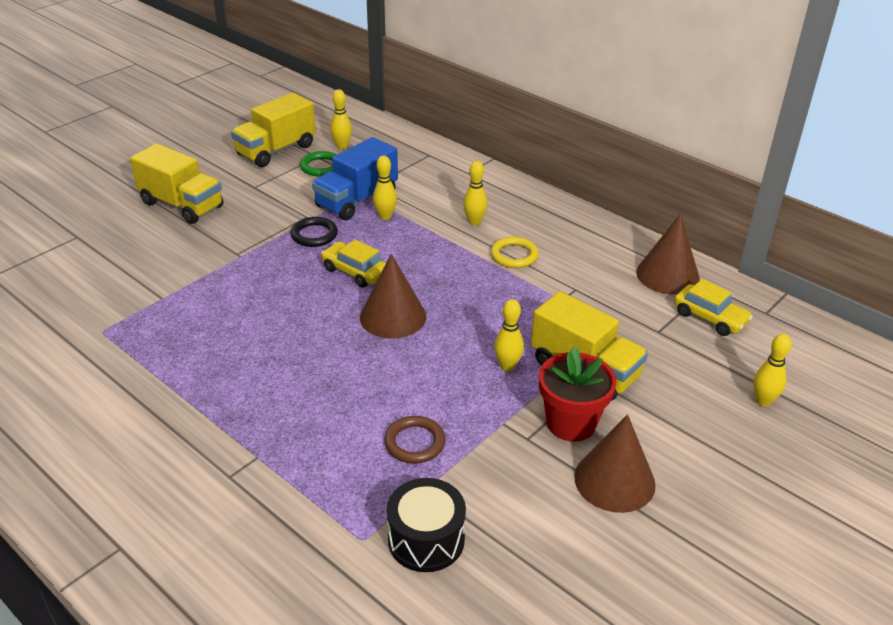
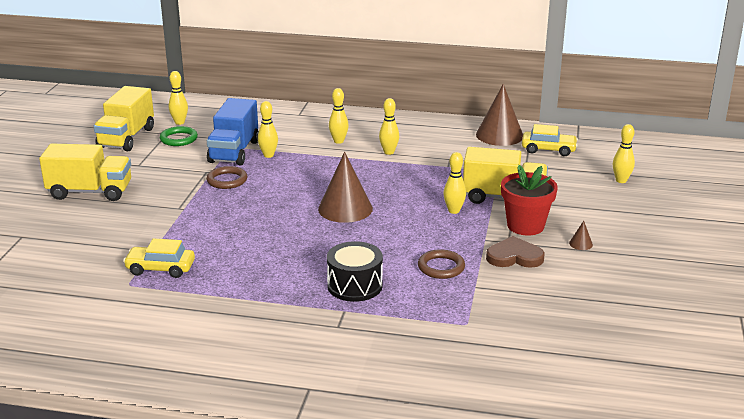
camera: 30 degrees left, 10 degrees down
(314, 235) = (227, 180): black ring -> brown ring
(355, 271) = (286, 192): yellow car -> yellow car (160, 268)
(426, 539) = (505, 309): black drum -> black drum (354, 286)
(513, 464) = (514, 256): none -> brown heart
(514, 255) = (389, 152): yellow ring -> yellow bowling pin
(614, 480) = (581, 244): brown cone -> brown cone, size x0.40

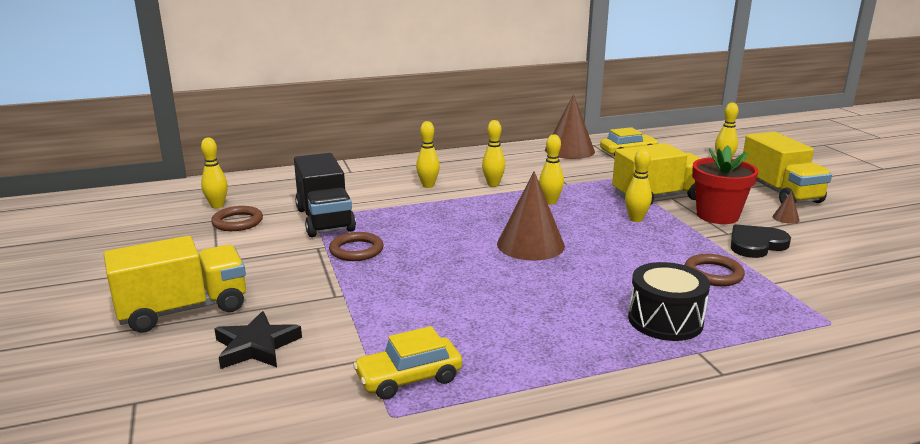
camera: 30 degrees left, 5 degrees down
(105, 225) = (256, 346): none -> black star
(126, 138) = (164, 236): yellow truck -> yellow truck (780, 192)
(179, 139) = (237, 222): green ring -> brown ring
(234, 151) = (325, 220): blue truck -> black truck
(268, 155) = (370, 214): yellow bowling pin -> yellow bowling pin (550, 202)
(514, 256) = (756, 244): brown heart -> black heart

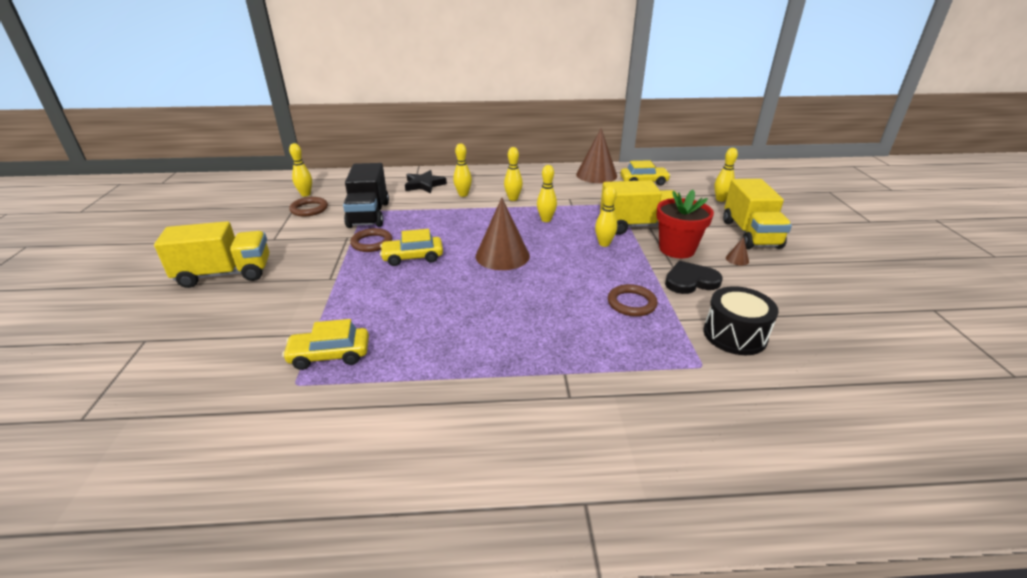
camera: 15 degrees right, 10 degrees up
(256, 346) = (249, 310): black star -> black star (424, 185)
(423, 259) = (413, 257): none -> yellow car
(665, 320) = (558, 339): black drum -> black drum (734, 335)

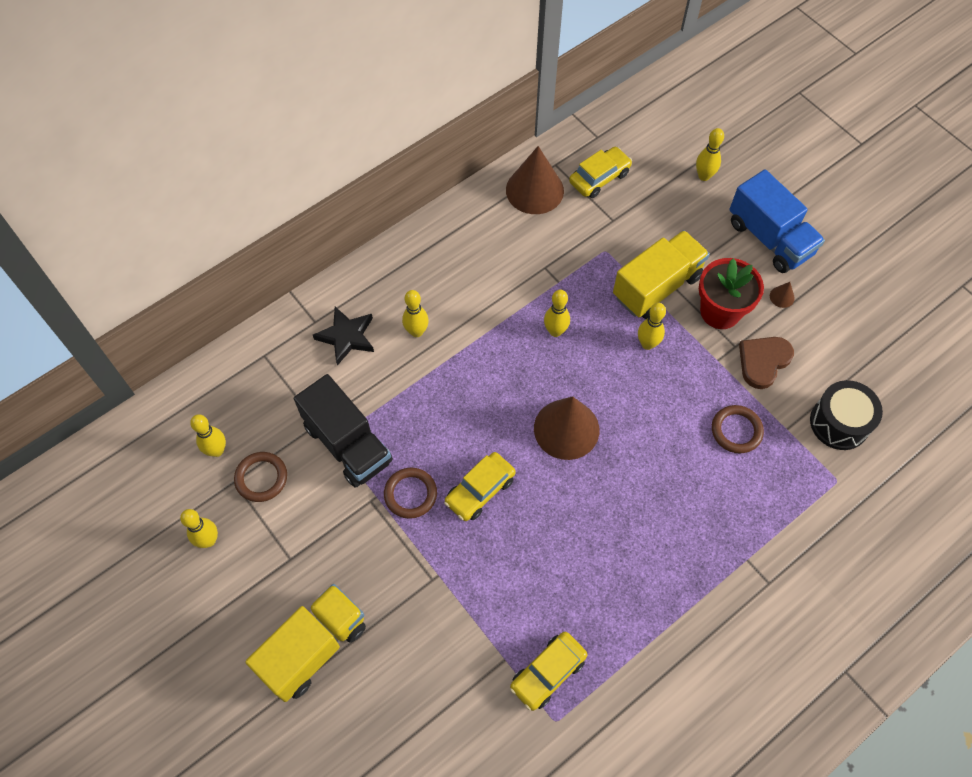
camera: 35 degrees left, 30 degrees up
(513, 199) = (483, 307): yellow bowling pin -> yellow bowling pin (208, 540)
(690, 281) = (763, 361): black heart -> brown heart
(750, 234) = (769, 238): yellow truck -> blue truck

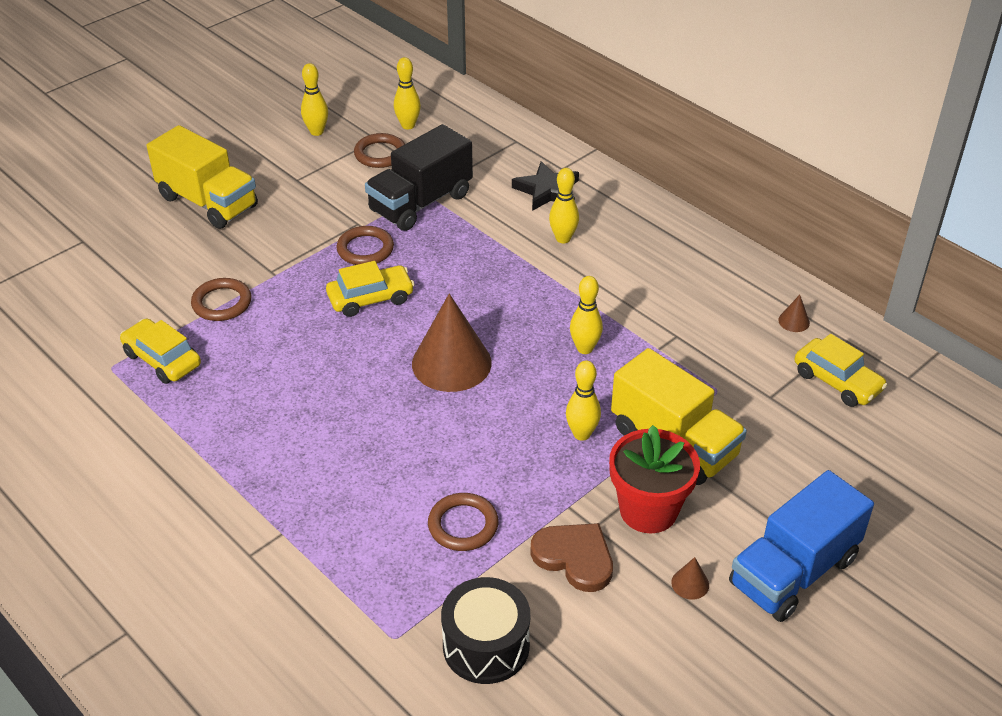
camera: 85 degrees right, 20 degrees down
(474, 623) = (222, 303): none -> brown ring
(480, 490) = (370, 298): yellow car -> yellow car turned 120 degrees clockwise
(534, 190) = (794, 321): brown cone -> brown cone, size x0.40
(704, 176) = (883, 494): yellow bowling pin -> none

